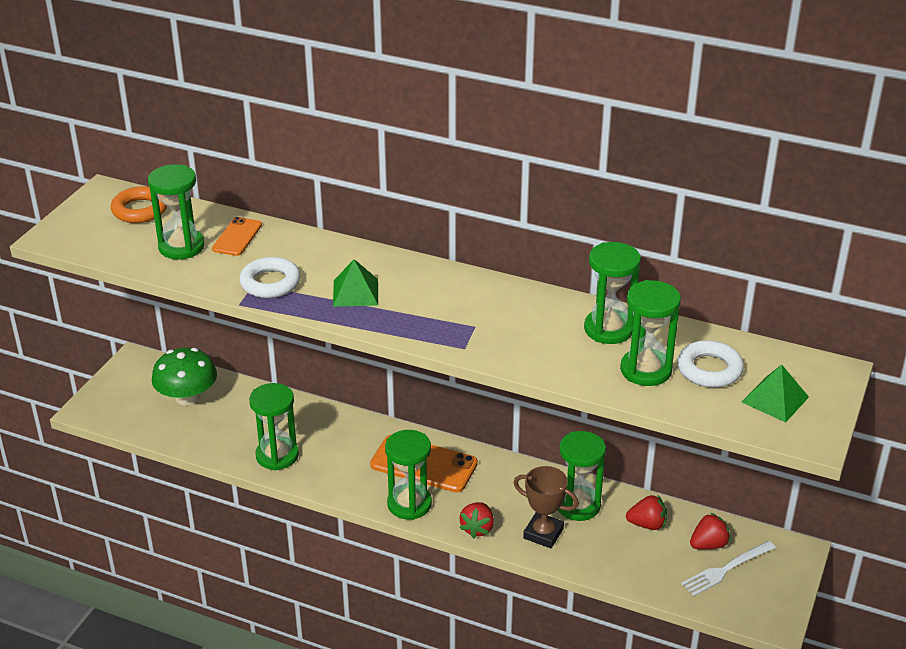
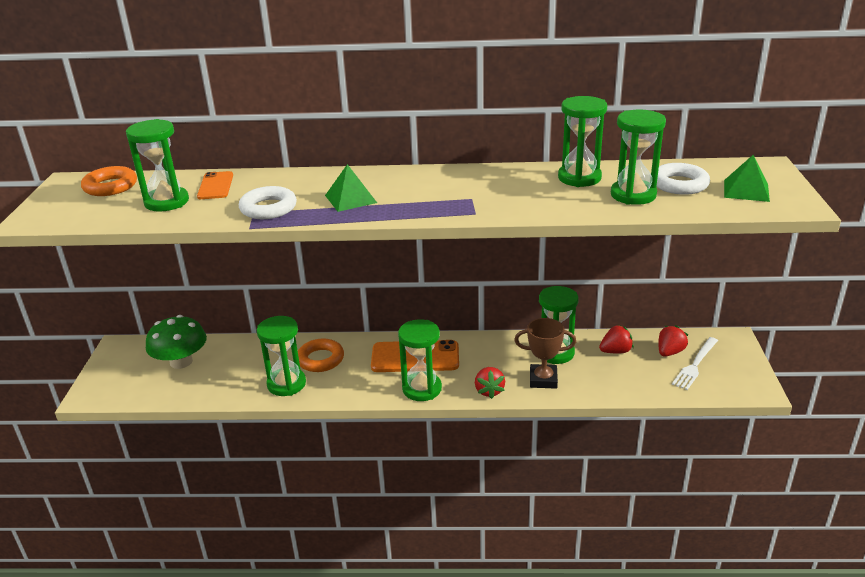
camera: 20 degrees left, 5 degrees down
(325, 437) = (320, 359): none -> orange ring

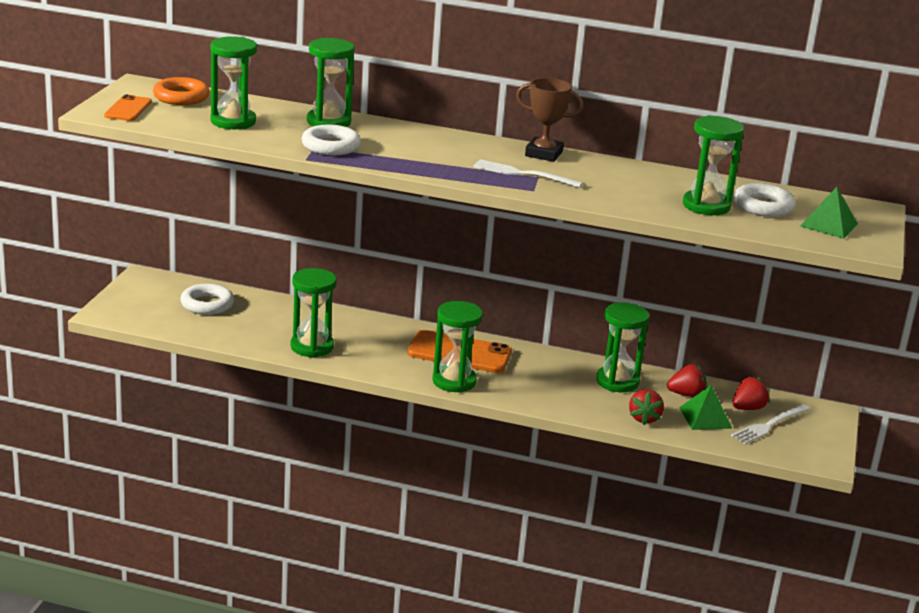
camera: 10 degrees right, 5 degrees down
(181, 362) = (207, 304): green mushroom -> white ring
(215, 186) = (285, 116): orange phone -> orange phone (128, 109)
(320, 359) = (356, 333): orange ring -> none
(350, 199) = (416, 154): green pyramid -> green pyramid (705, 417)
(457, 198) = (523, 174): none -> white fork
(489, 391) = (525, 398): red strawberry -> red strawberry (644, 418)
(543, 379) = (590, 401): brown trophy -> brown trophy (543, 154)
(579, 178) = (662, 180): green hourglass -> green hourglass (328, 122)

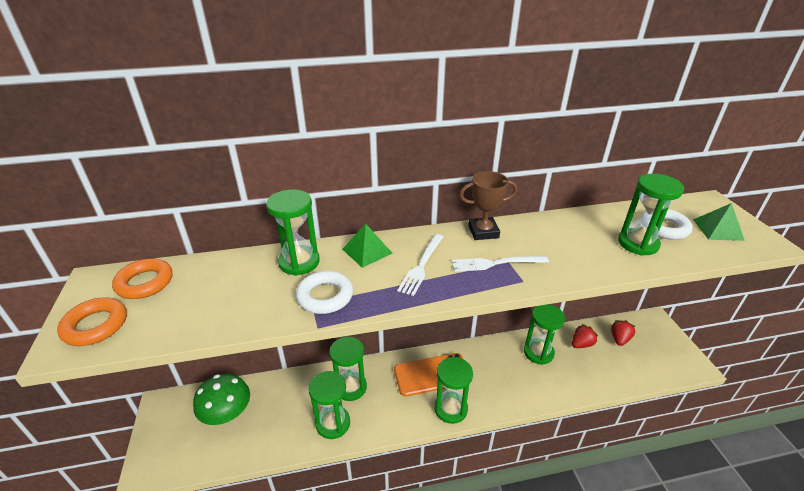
camera: 25 degrees left, 10 degrees up
(128, 109) = (95, 325): orange phone -> orange ring
(207, 304) = (227, 413): white ring -> green mushroom
(233, 121) = (214, 299): green hourglass -> green hourglass (350, 387)
(644, 418) = (582, 382): red strawberry -> none
(705, 417) = (609, 361): green pyramid -> green pyramid (367, 251)
(769, 425) = (643, 349): white fork -> white fork (421, 266)

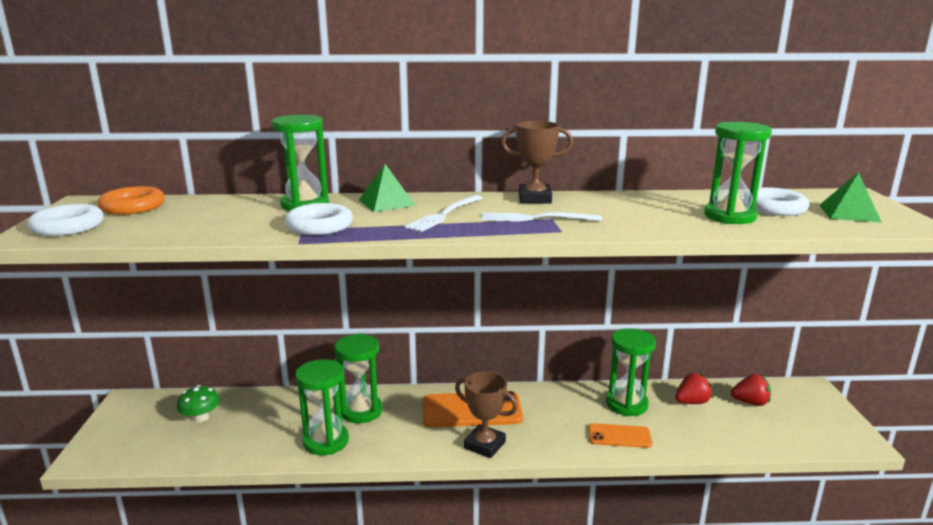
camera: 10 degrees right, 15 degrees down
(95, 325) = (68, 227): orange ring -> white ring
(227, 413) = (201, 418): green mushroom -> green mushroom, size x0.60
(450, 409) = (484, 445): green hourglass -> brown trophy
(541, 385) = (619, 436): none -> orange phone
(619, 339) = (750, 402): red strawberry -> red strawberry turned 60 degrees clockwise

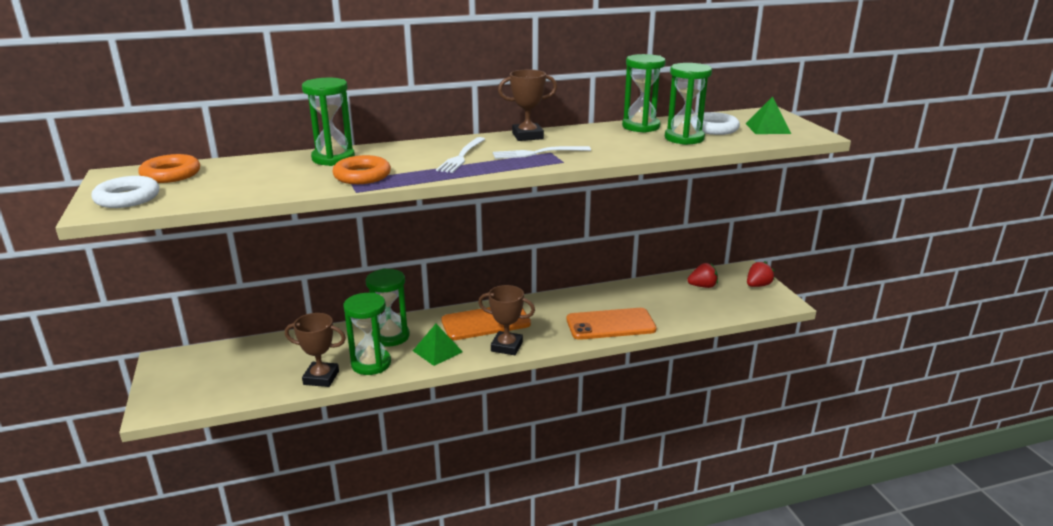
camera: 15 degrees left, 5 degrees up
(201, 418) = (245, 362): green mushroom -> none
(266, 450) = (321, 378): none -> brown trophy
(319, 226) = (362, 176): white ring -> orange ring
(386, 202) = (404, 150): green pyramid -> green pyramid (437, 351)
(619, 436) = (610, 324): orange phone -> orange phone, size x1.72
(626, 404) = (609, 300): green hourglass -> green hourglass (641, 126)
(692, 402) = (659, 292): red strawberry -> red strawberry (758, 285)

